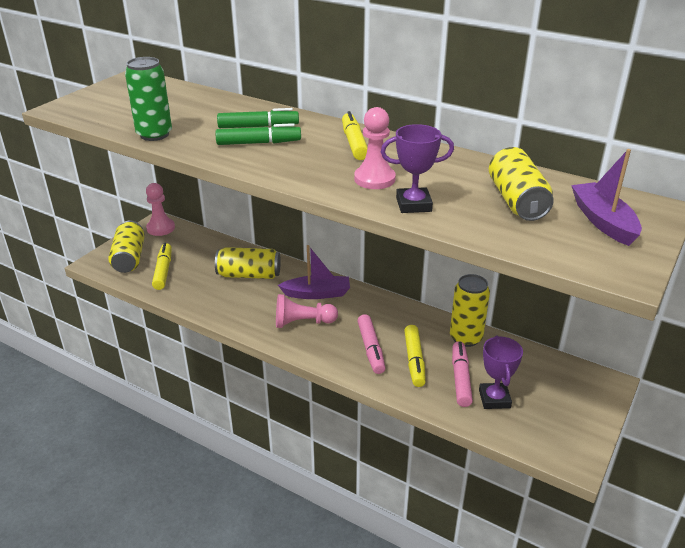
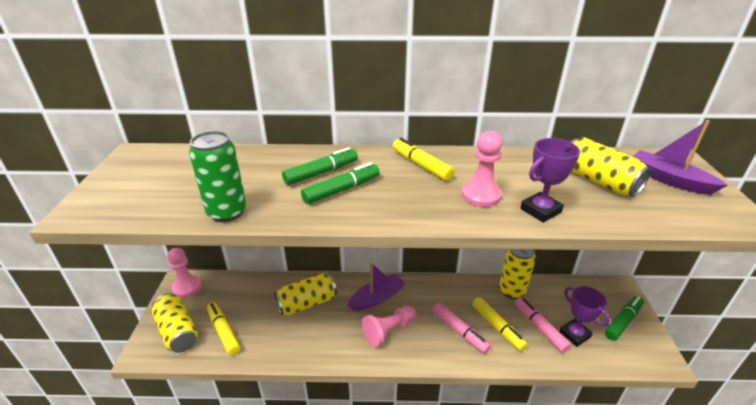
camera: 30 degrees left, 0 degrees up
(568, 411) = (622, 321): none -> green marker

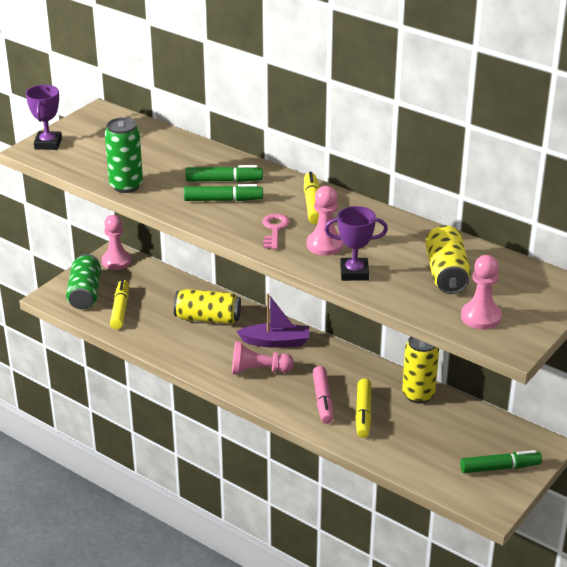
camera: 35 degrees right, 0 degrees up
(177, 331) = (85, 293): yellow can -> green can
(421, 199) = (274, 229): none -> pink key
(540, 328) = (404, 433): pink marker -> none
(574, 334) = (432, 453): purple trophy -> purple trophy (48, 144)
(668, 180) = (514, 297): purple boat -> none
(682, 206) = (481, 317): none -> pink pawn

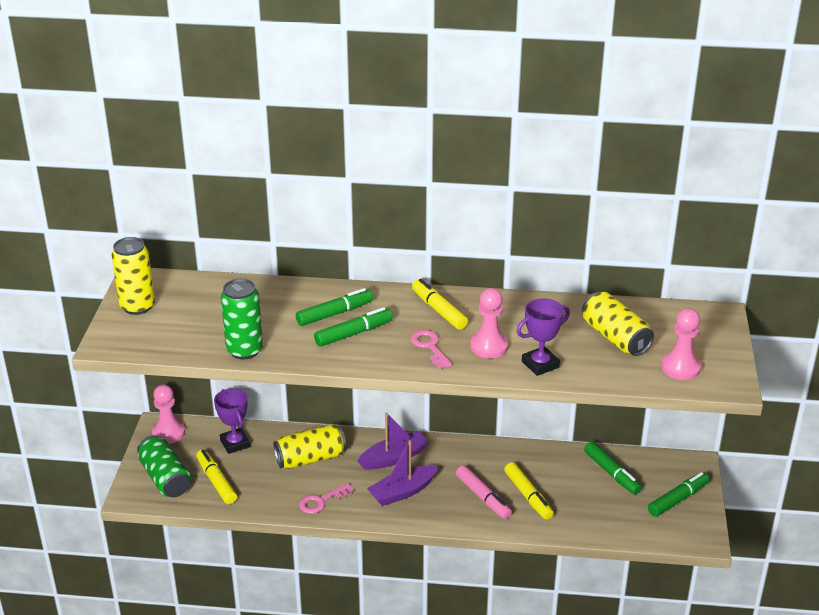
camera: 30 degrees left, 0 degrees up
(48, 144) = (117, 331): purple trophy -> purple trophy (235, 443)
(187, 353) = (321, 501): none -> pink key
(258, 370) = (402, 492): pink pawn -> purple boat
(418, 395) = (558, 460): yellow can -> yellow can (137, 306)
(457, 423) = (611, 473): none -> green marker

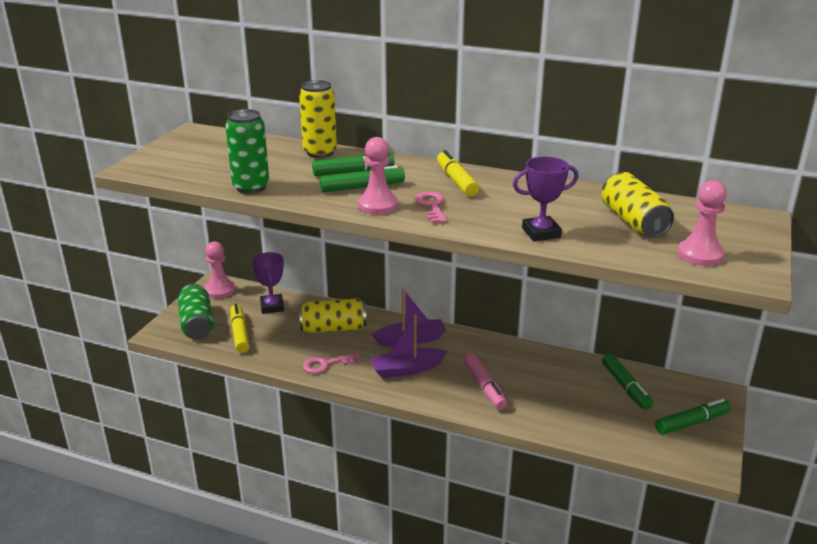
camera: 15 degrees right, 5 degrees down
(137, 306) = (179, 148): yellow can -> yellow can (320, 152)
(489, 346) = (493, 213): pink pawn -> pink pawn (378, 205)
(528, 496) = (531, 393): yellow marker -> none

